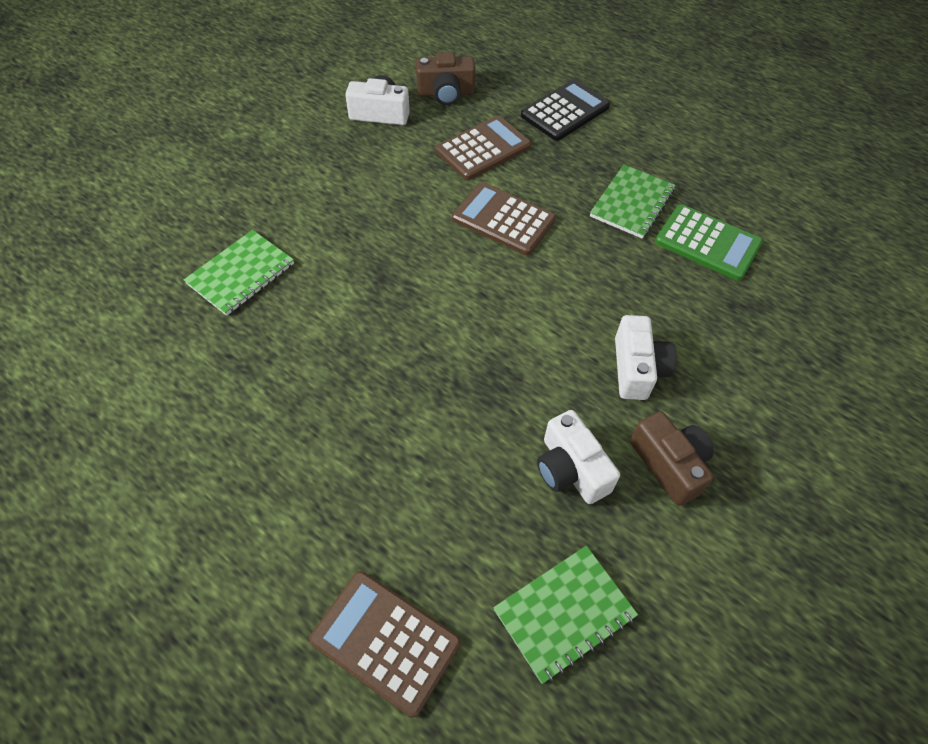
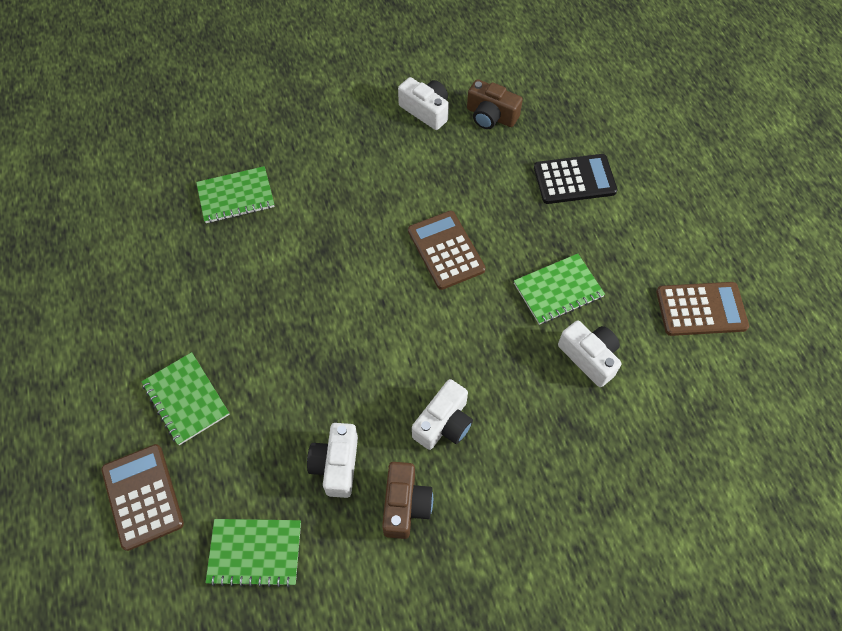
camera: 35 degrees right, 5 degrees up
(351, 504) = (186, 399): none -> green notebook
(483, 149) = (480, 181): brown calculator -> brown calculator (701, 309)
(707, 243) = (589, 357): green calculator -> white camera

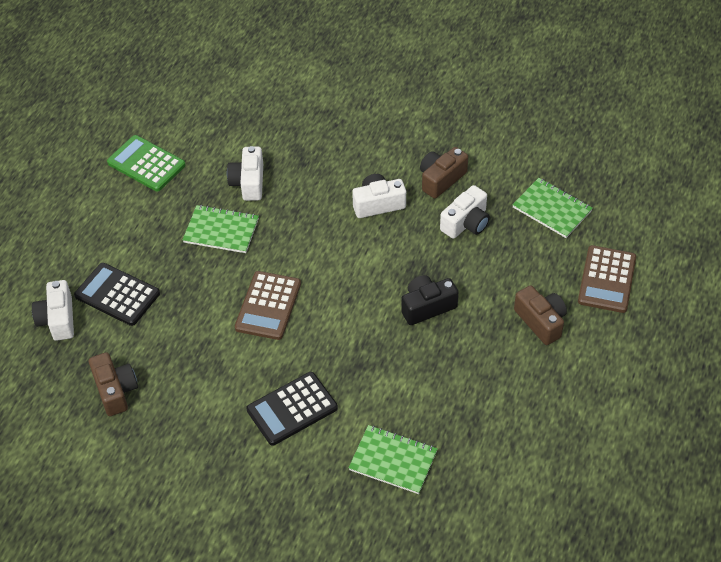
camera: 140 degrees left, 10 degrees down
(186, 399) = (541, 321): green notebook -> brown camera
(306, 342) = (427, 307): none -> black camera
(347, 184) = (292, 409): none -> black calculator
(426, 111) = (161, 434): white camera -> white camera (58, 319)
(701, 309) = (146, 164): brown calculator -> green calculator

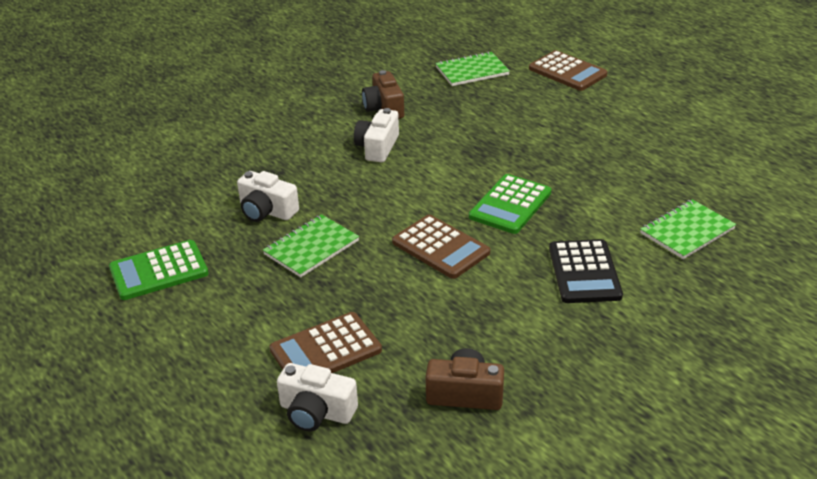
camera: 60 degrees left, 15 degrees down
(117, 294) = (325, 350): black calculator -> brown calculator
(353, 325) = (510, 205): none -> green calculator
(427, 307) = (523, 159): black camera -> none
(466, 223) = (446, 112): white camera -> none
(541, 321) = (586, 112): brown camera -> none

